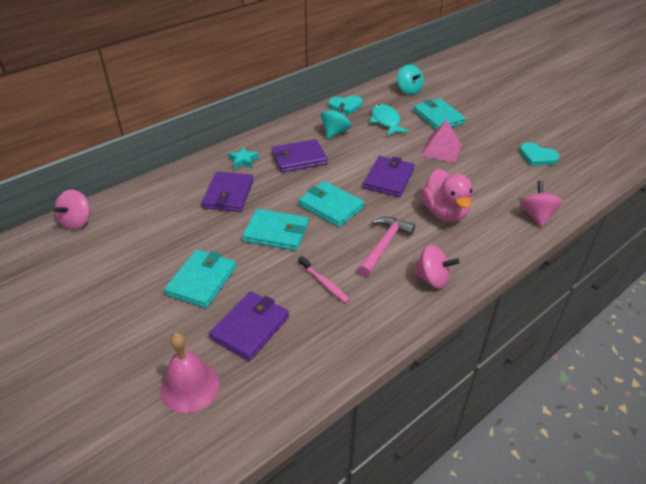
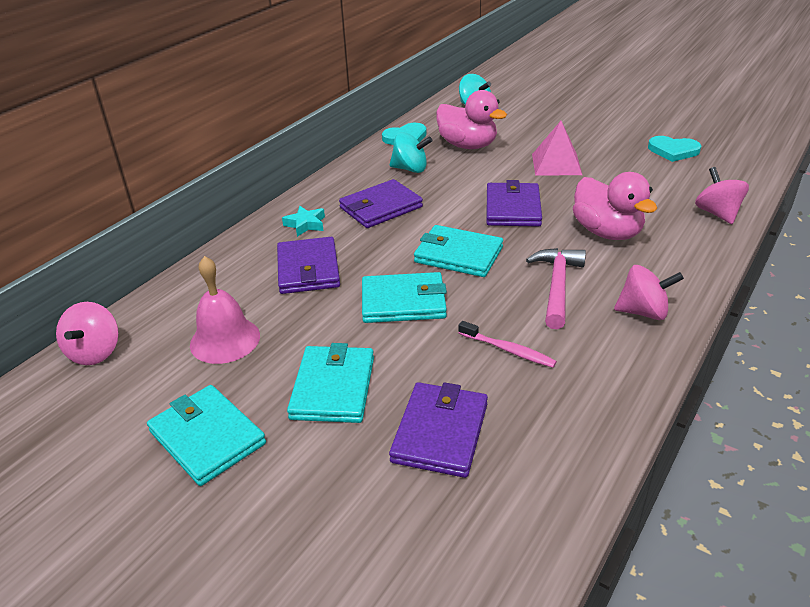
camera: 15 degrees left, 5 degrees down
(190, 386) = (398, 538): pink bell -> pink bell (225, 340)
(335, 132) = (410, 169): turquoise spinning top -> turquoise spinning top turned 90 degrees clockwise
(386, 121) = (467, 145): turquoise fish -> pink duck
(438, 117) = (528, 130): turquoise wallet -> turquoise wallet (207, 437)

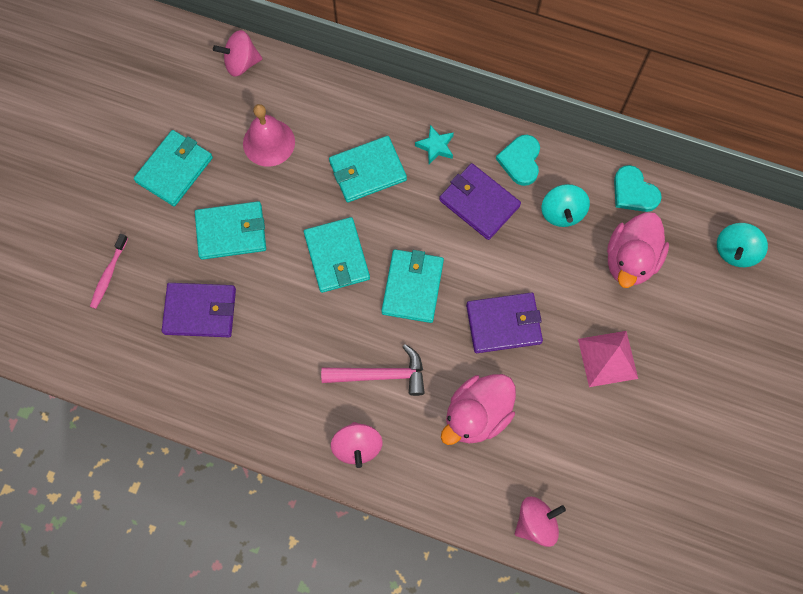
camera: 75 degrees right, 35 degrees up
(308, 269) = (367, 171): purple wallet -> turquoise wallet
(507, 350) = (291, 344): pink toothbrush -> pink toothbrush (109, 274)
(673, 151) = (672, 486): turquoise heart -> turquoise heart (520, 161)

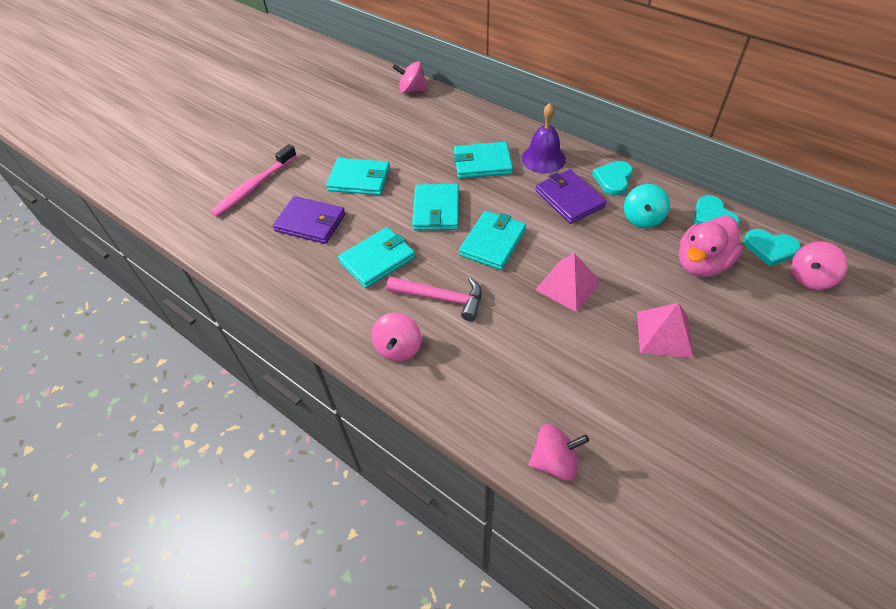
camera: 20 degrees right, 20 degrees down
(109, 274) = (254, 186): pink toothbrush -> pink toothbrush, size x1.67
(174, 169) = (335, 137): turquoise wallet -> turquoise wallet (377, 260)
(269, 142) = (412, 134): pink bell -> none
(435, 147) = (543, 158): turquoise star -> purple bell
(477, 415) = (521, 350): pink duck -> none
(504, 324) = (567, 285): purple wallet -> pink pyramid
(695, 222) = (770, 248): none -> turquoise heart
(735, 251) = (810, 278): turquoise spinning top -> pink spinning top

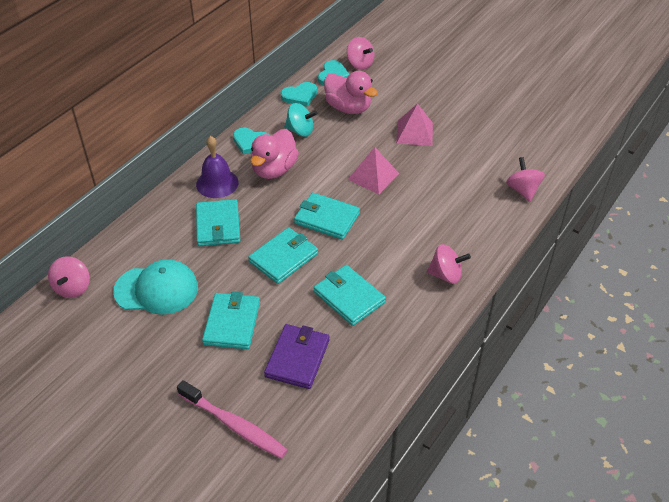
camera: 95 degrees left, 5 degrees down
(404, 133) = (156, 289): none -> turquoise cap
(436, 210) = (283, 257): turquoise wallet -> turquoise wallet turned 45 degrees counterclockwise
(441, 298) = (392, 250): pink hammer -> none
(569, 199) = (274, 169): purple wallet -> pink duck

